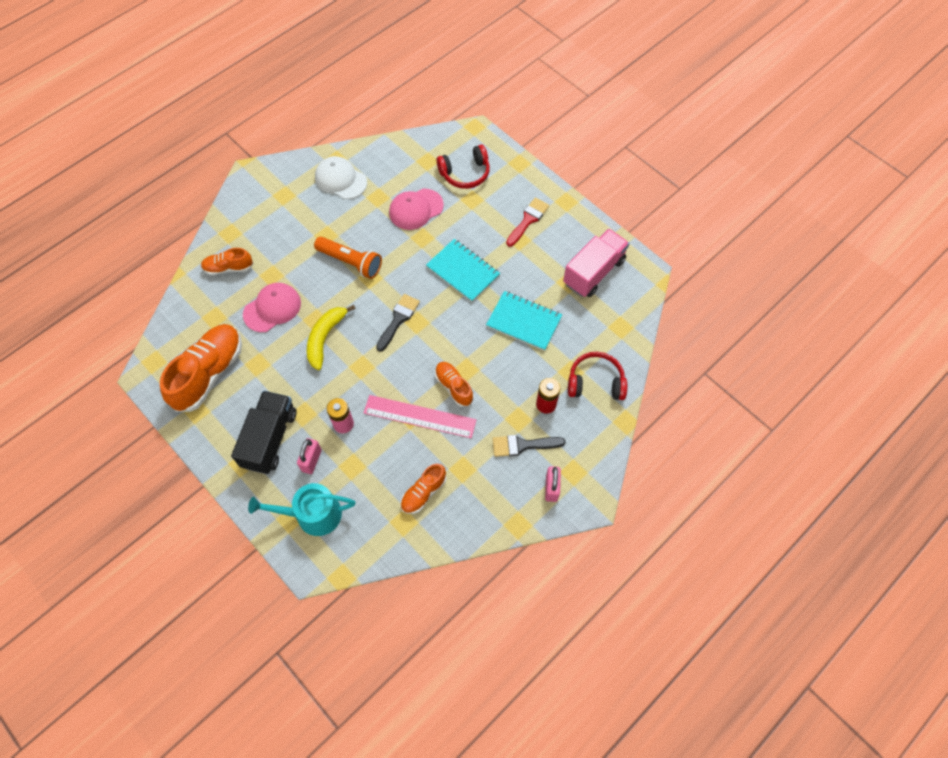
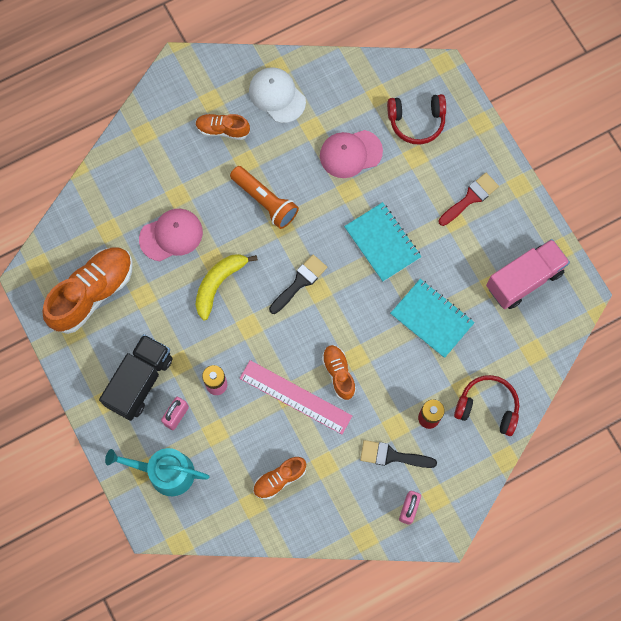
camera: 15 degrees right, 10 degrees up
(228, 268) = (135, 175): orange shoe -> orange shoe (222, 130)

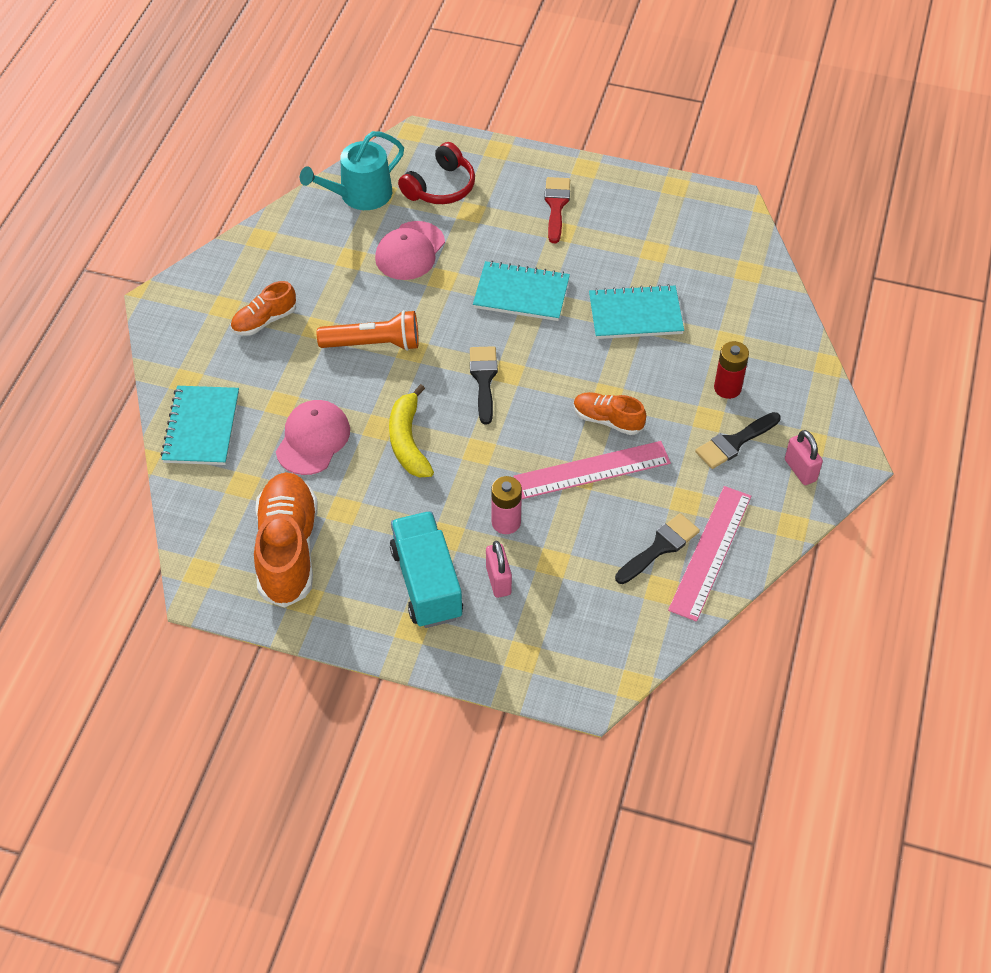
camera: 45 degrees left, 20 degrees down
(123, 173) = (201, 427): none -> turquoise notebook
(140, 381) = (427, 583): black truck -> turquoise truck
(165, 472) = (546, 637): turquoise watering can -> turquoise watering can (360, 195)
(277, 96) = (287, 258): white cap -> none
(279, 479) = (660, 547): orange shoe -> black brush
(302, 509) = (711, 552): none -> pink ruler
(487, 407) = (764, 340): red headphones -> none
(524, 279) = (674, 228): pink truck -> none

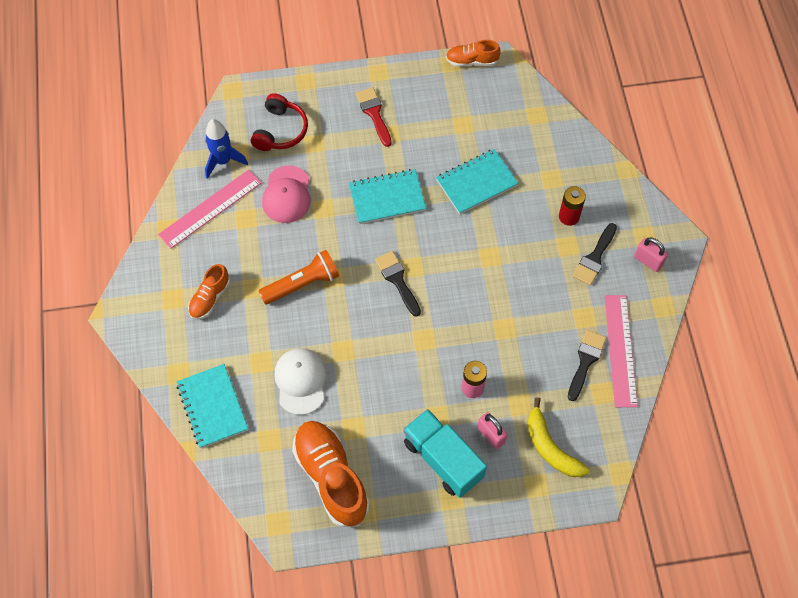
camera: 25 degrees left, 10 degrees up
(313, 439) = (300, 381): pink cap -> white cap
(360, 195) = (223, 161): turquoise watering can -> blue rocket
(408, 441) = (370, 353): yellow banana -> yellow banana (550, 447)
(592, 470) = (510, 321): pink ruler -> pink ruler (210, 209)
(607, 420) = (500, 276): orange shoe -> orange shoe (472, 61)

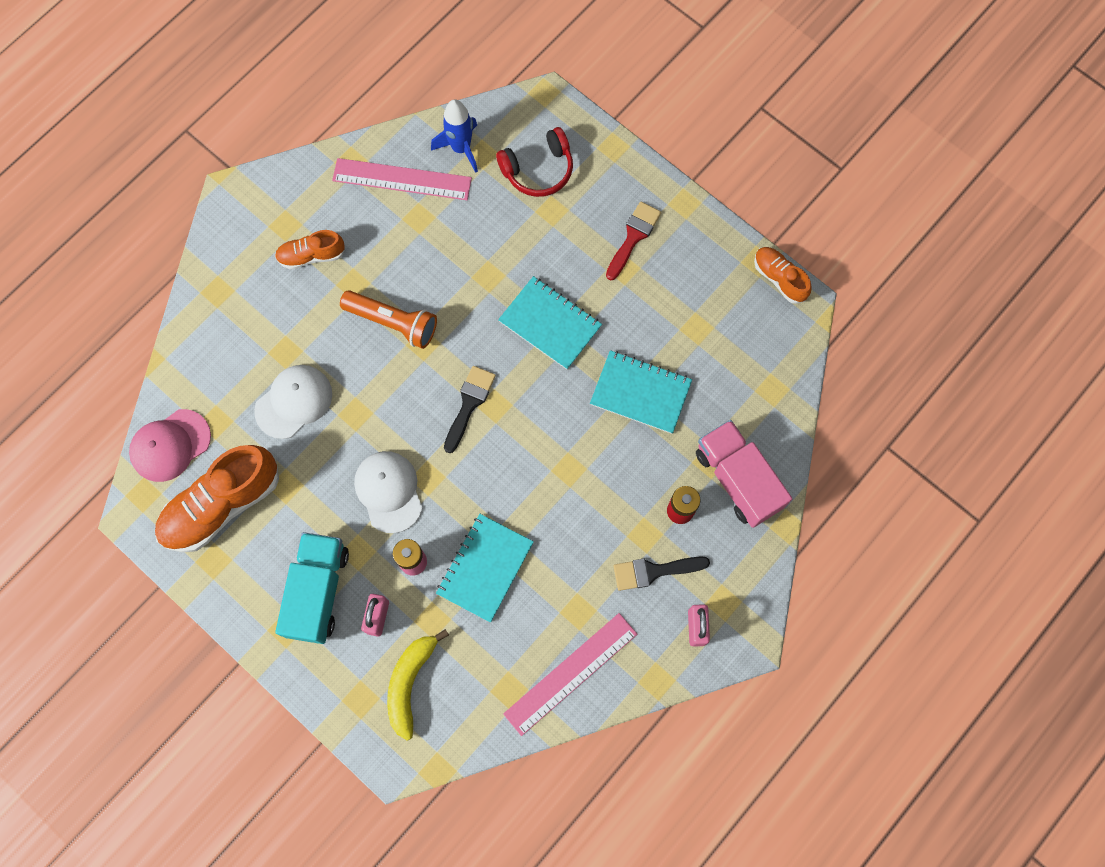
camera: 50 degrees right, 10 degrees up
(212, 407) = (208, 347): turquoise notebook -> turquoise notebook (485, 568)
(287, 195) = (474, 232): pink cap -> pink cap (170, 445)
(331, 477) = (222, 505): orange shoe -> orange shoe turned 150 degrees counterclockwise
(413, 368) = (389, 491): none -> white cap
(576, 173) = (738, 479): none -> pink truck
(585, 361) = (530, 648): black brush -> none

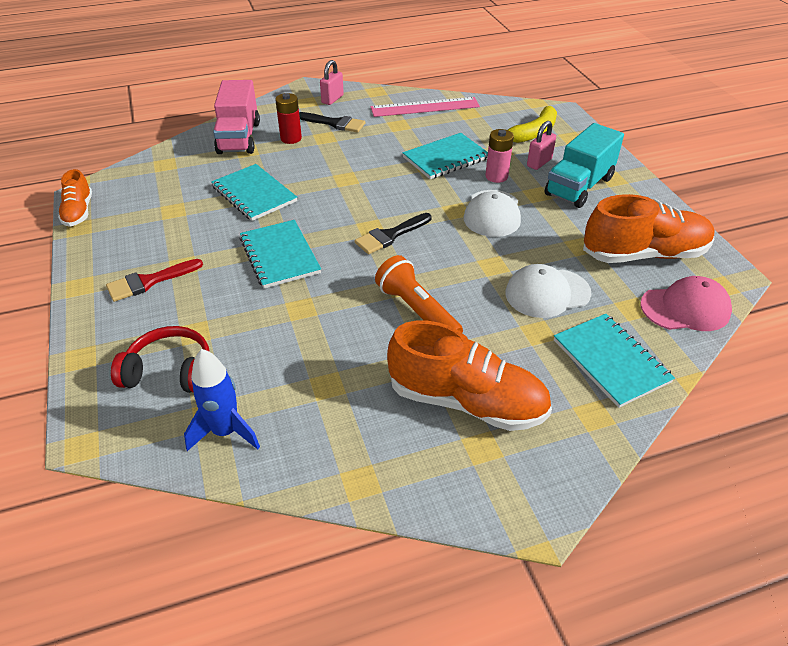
camera: 150 degrees left, 30 degrees down
(218, 350) = (611, 361): none -> turquoise notebook
(311, 255) = (467, 402): orange shoe -> orange shoe, size x1.87
(402, 179) = (316, 431): pink ruler -> none

